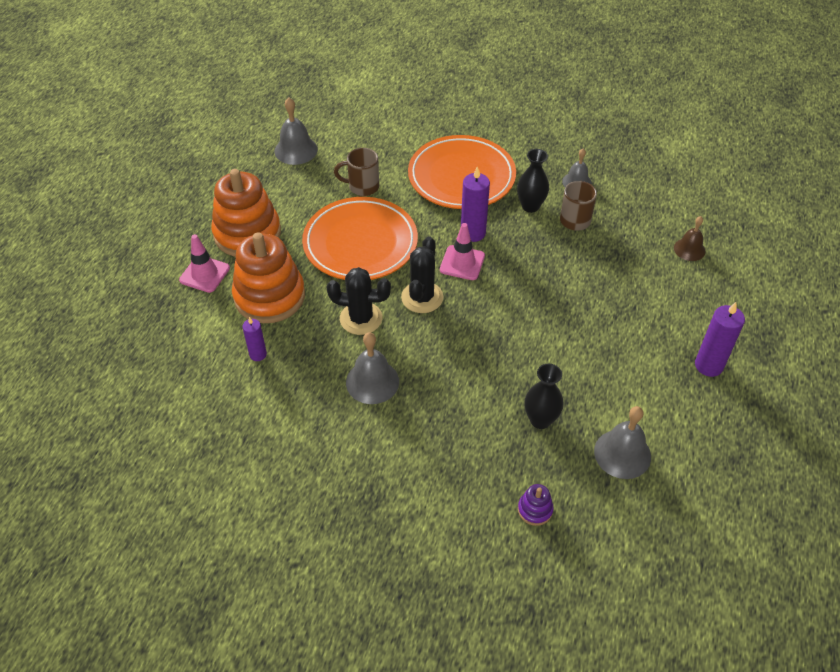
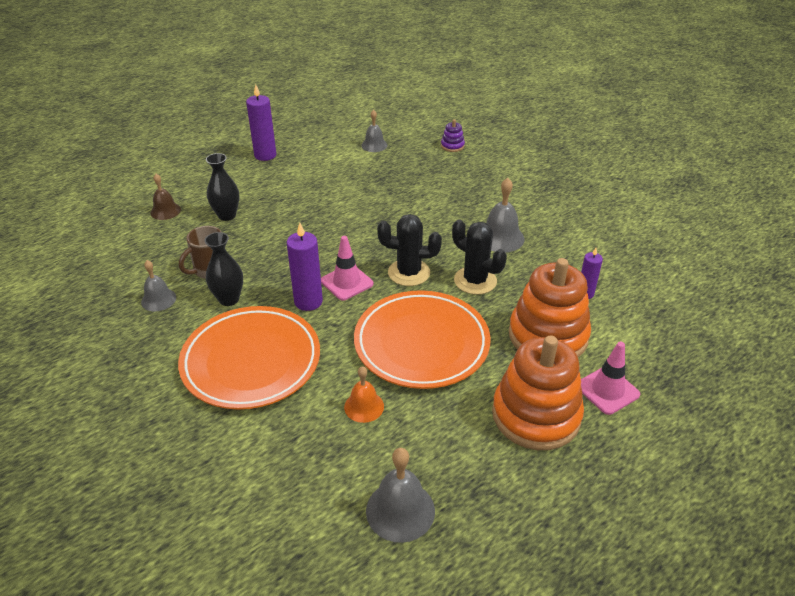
camera: 145 degrees left, 10 degrees down
(362, 187) = (364, 406): brown mug -> orange bell
(422, 297) = (409, 273): black cactus -> black cactus turned 45 degrees clockwise
(540, 420) = (403, 175): black vase -> black vase (227, 215)
(622, 454) = (374, 145): grey bell -> grey bell, size x0.66

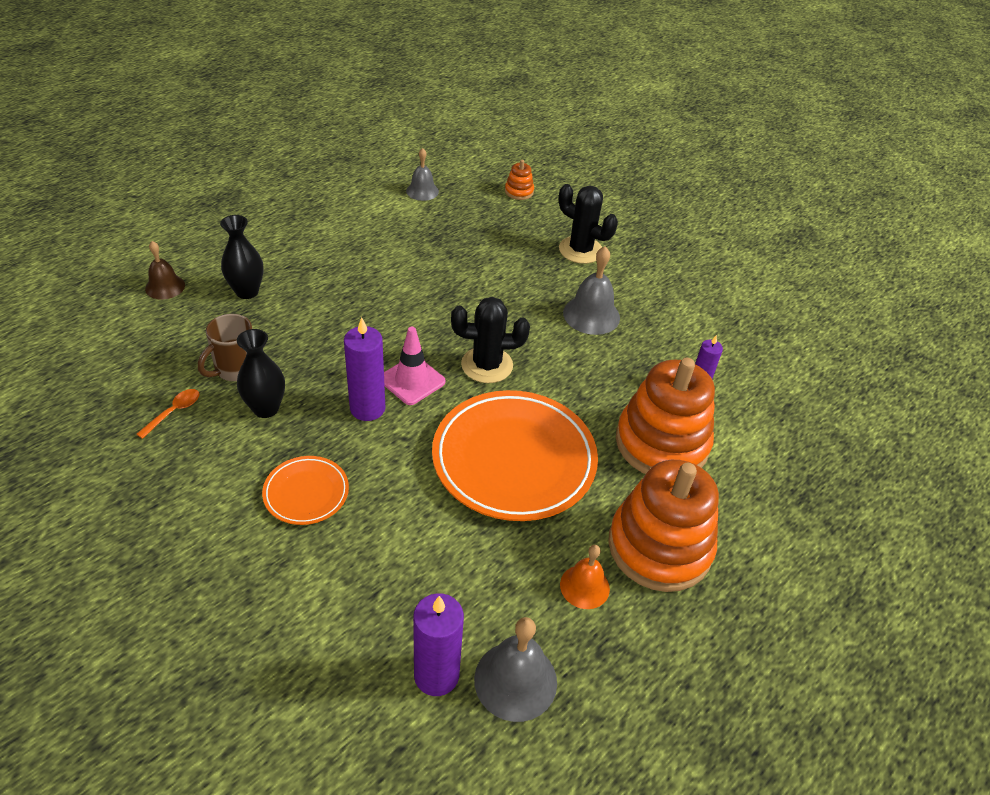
camera: 10 degrees left, 5 degrees up
(158, 299) = (174, 412): grey bell -> orange spoon
(251, 361) = (306, 493): orange plate -> orange plate, size x0.49
(265, 155) = (285, 206): purple candle -> purple candle (436, 675)
(364, 406) = (454, 546): orange bell -> orange bell (584, 586)
(452, 146) = (519, 191): purple stacking toy -> orange stacking toy
(475, 281) = (568, 373): black cactus -> black cactus (580, 250)
(607, 390) = (737, 510): pink traffic cone -> none

